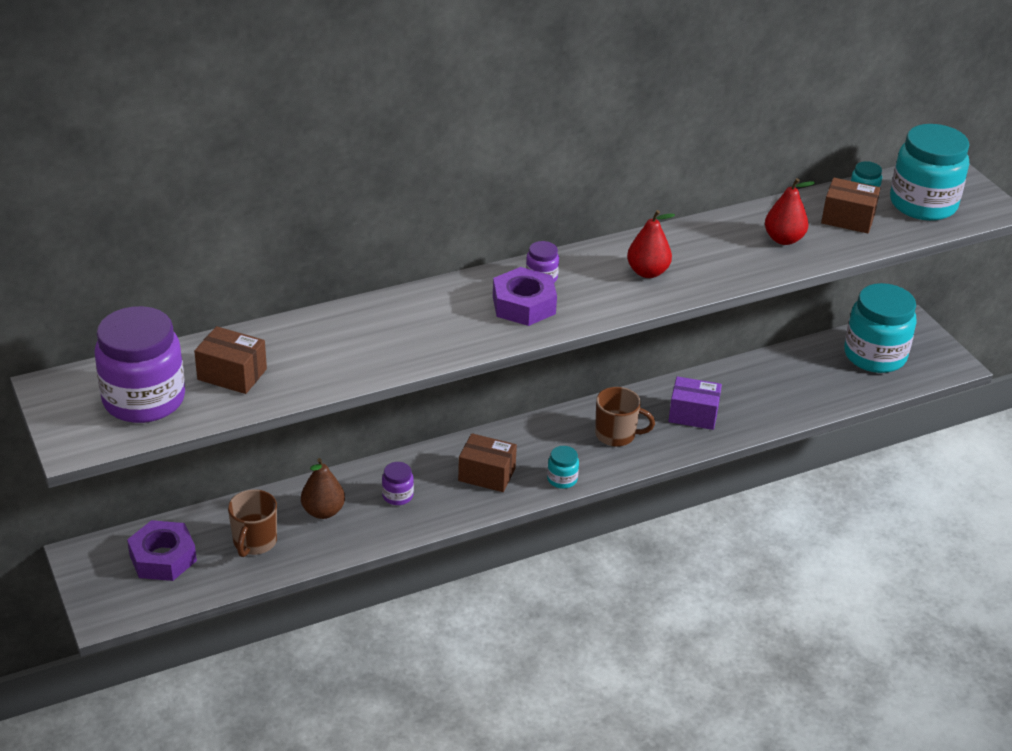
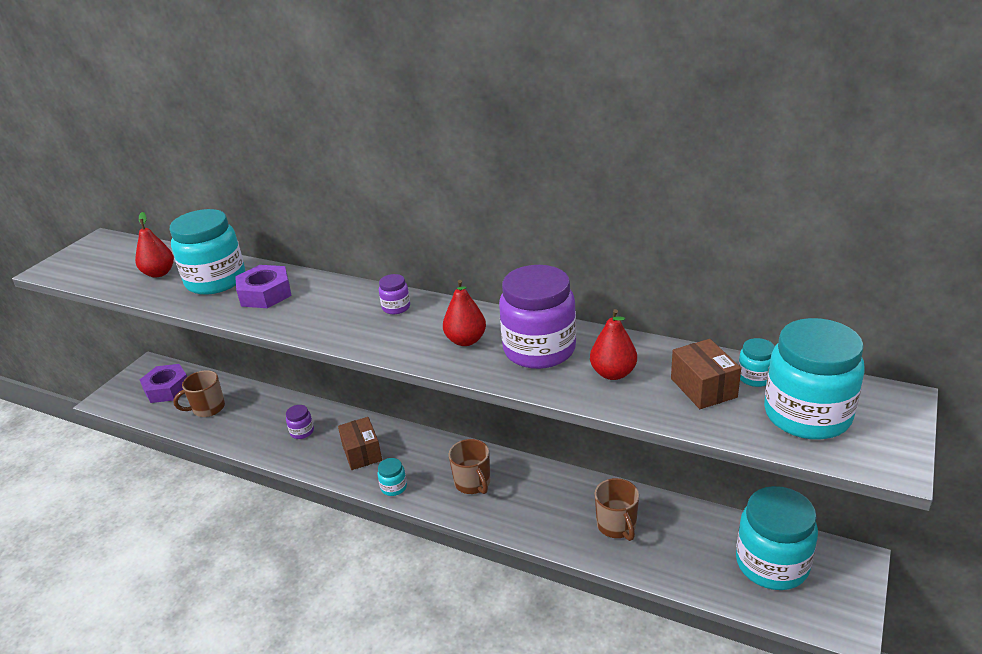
camera: 55 degrees right, 5 degrees down
(144, 400) = (108, 265): purple jar -> purple jar (539, 350)
(232, 374) = (159, 273): brown box -> red pear
(316, 347) = (216, 281): none -> turquoise jar
(323, 511) = (259, 414): brown pear -> none
(524, 305) = (353, 317): purple nut -> purple nut (265, 294)
(693, 414) = (545, 506): purple box -> none
(758, 395) = (617, 526): none -> brown mug

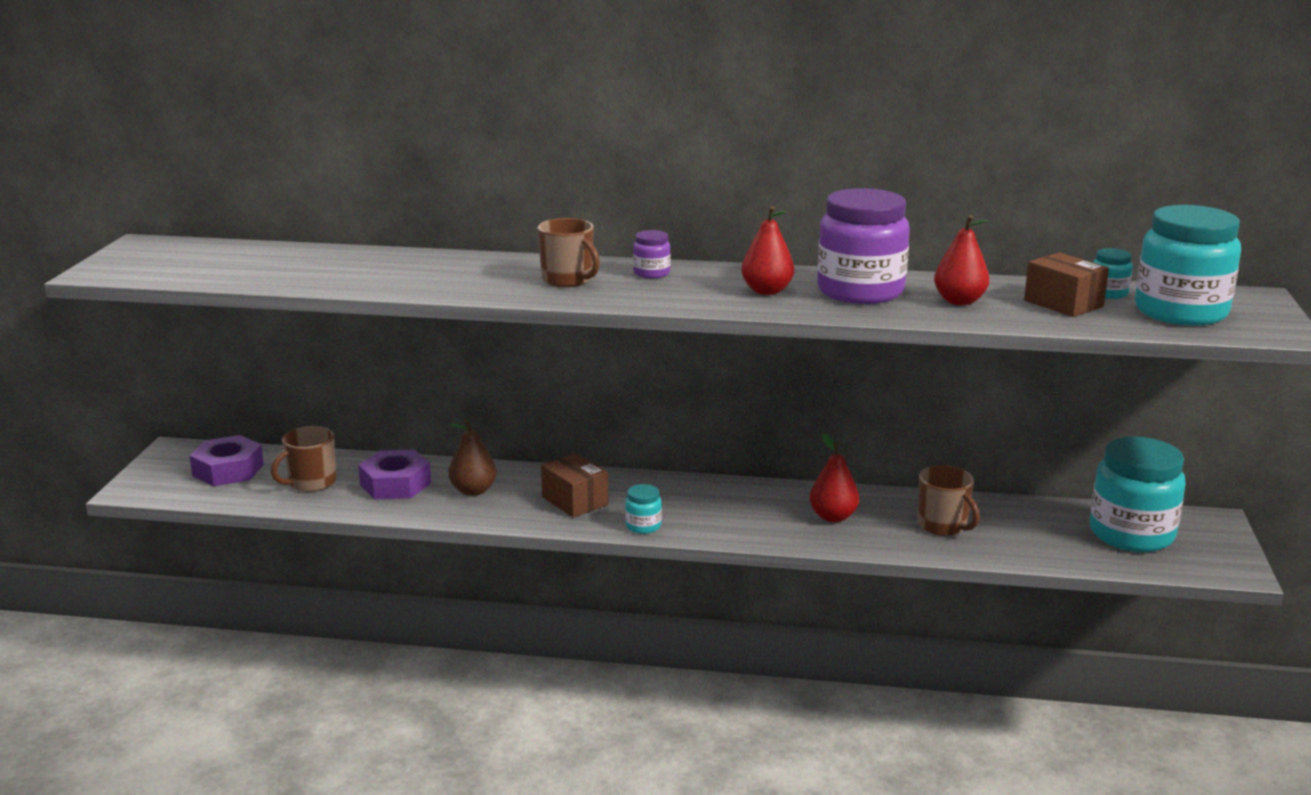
camera: 20 degrees left, 10 degrees down
(159, 273) = (281, 266): red pear -> red pear (833, 517)
(216, 281) = (376, 267): turquoise jar -> none
(265, 294) = (461, 273): purple nut -> purple nut (395, 484)
(302, 432) = (473, 491): purple jar -> brown pear
(473, 483) = (743, 511): brown mug -> brown mug (568, 280)

